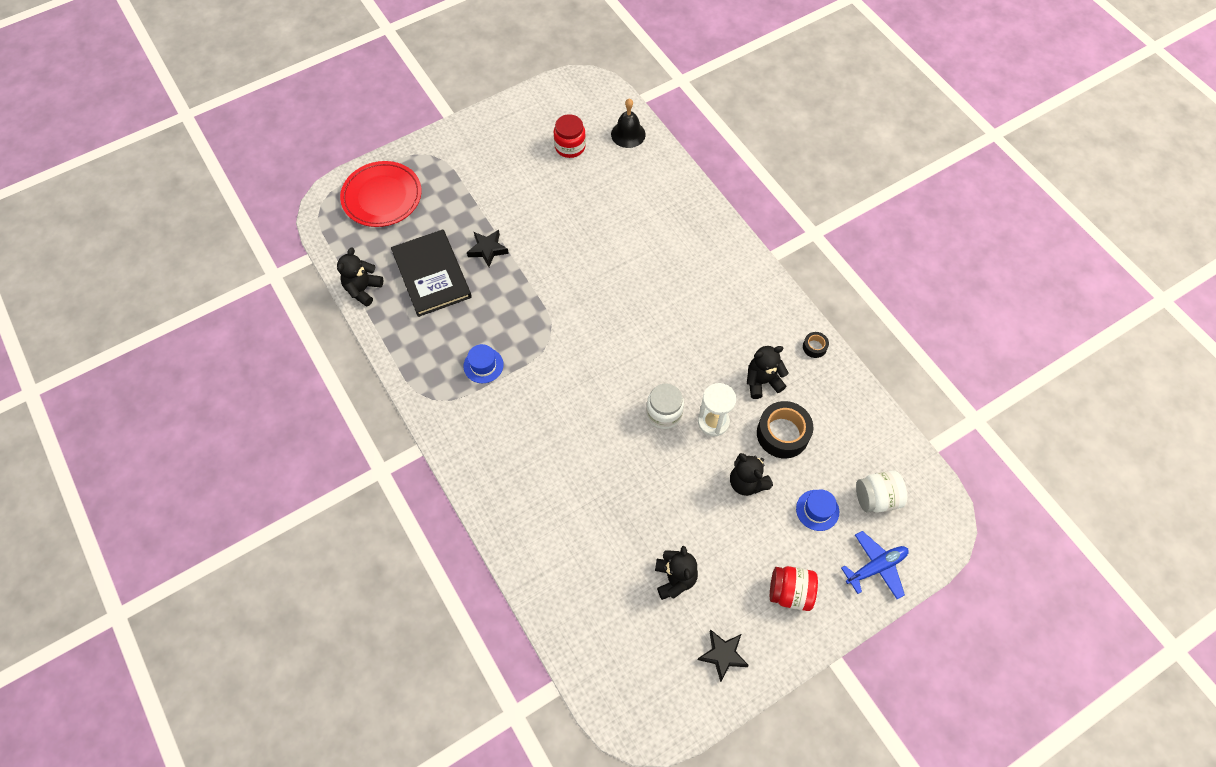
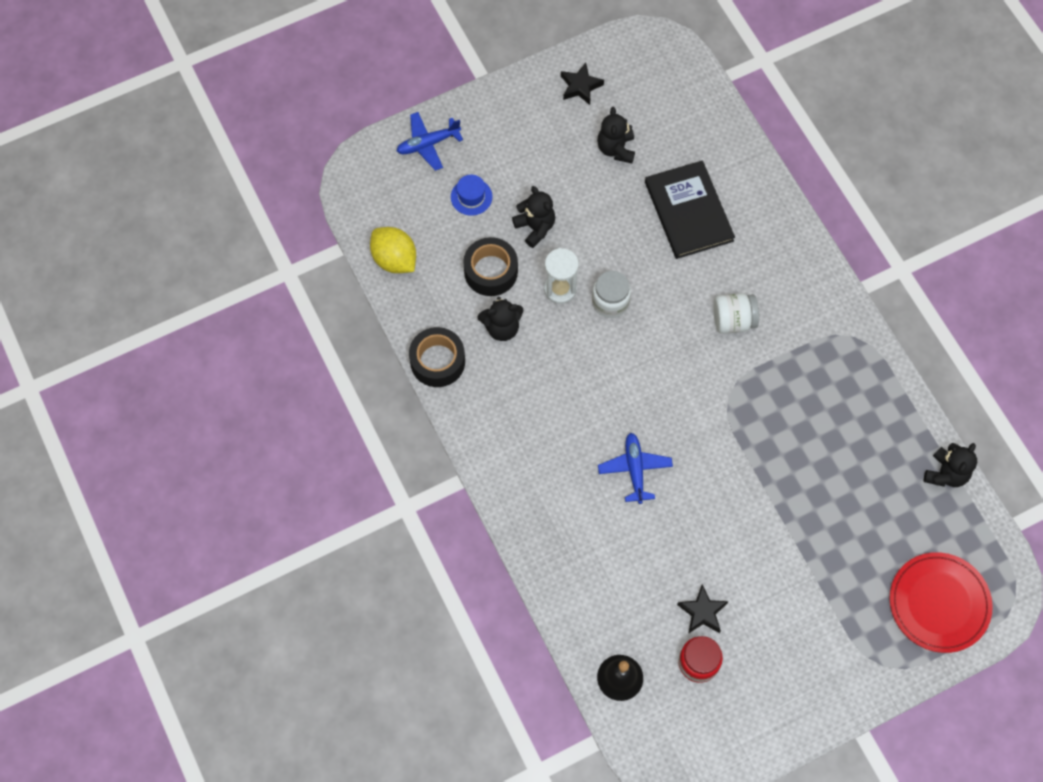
camera: 175 degrees left, 5 degrees up
(431, 274) = (867, 486): black book -> black book (689, 211)
(483, 365) = (801, 370): blue hat -> none
(488, 250) = (802, 515): black star -> black star (702, 612)
(628, 273) = (634, 469): none -> blue plane
(790, 592) = (511, 129): red jar -> none
(814, 347) = (437, 361): black tape -> black tape, size x2.07
(876, 498) = (411, 203): white jar -> white jar (733, 320)
(878, 438) = (394, 259): none -> yellow lemon

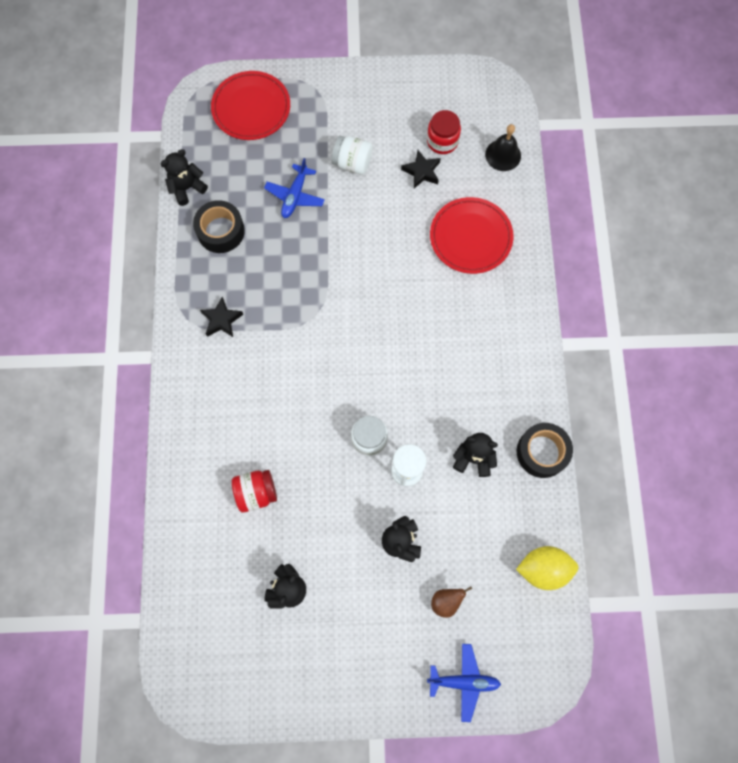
camera: 155 degrees left, 5 degrees up
(394, 259) = (543, 569): yellow lemon -> yellow lemon turned 75 degrees counterclockwise
(471, 197) = (446, 601): blue hat -> brown pear
(491, 271) = (460, 516): black tape -> black tape (220, 231)
(580, 86) = (286, 676): black star -> black star (221, 320)
(609, 556) = (470, 237): none -> red plate
(634, 469) = (419, 292): blue plane -> blue plane (295, 196)
(689, 211) = (256, 493): black book -> red jar
(733, 320) = (275, 376): white jar -> white jar (352, 163)

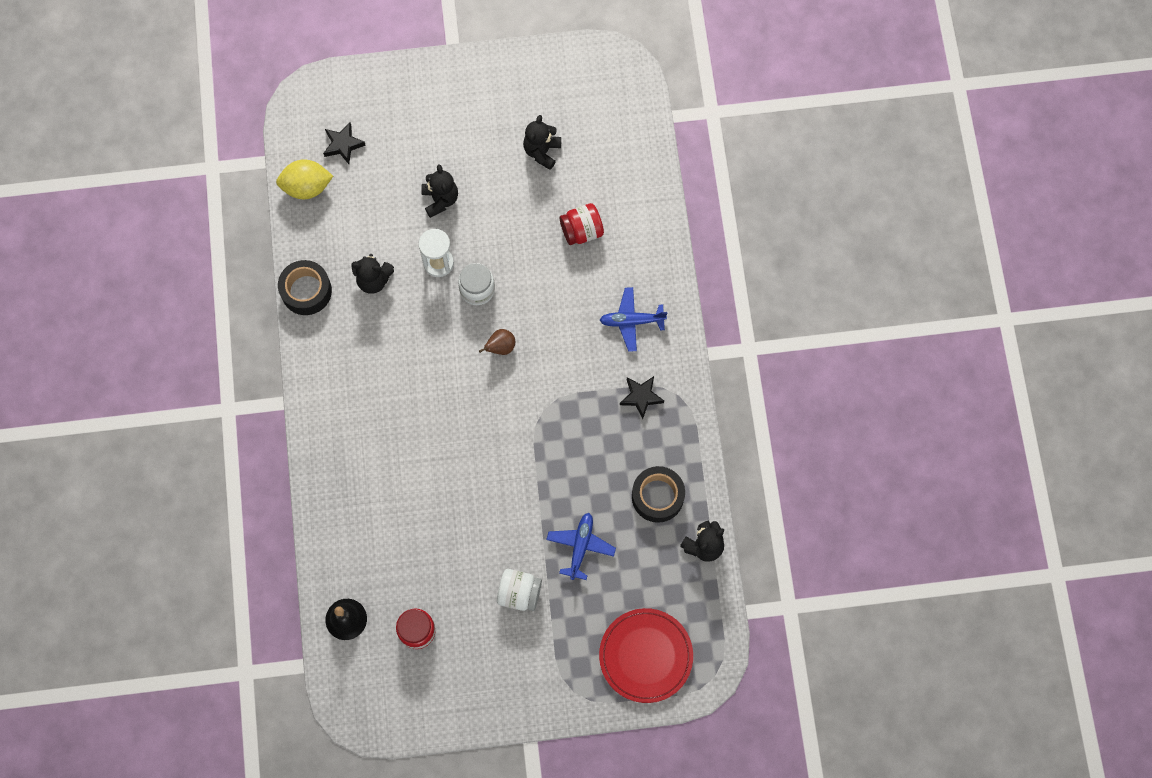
camera: 175 degrees right, 0 degrees up
(421, 172) = (439, 589): black star -> black star (343, 145)
(446, 601) = (396, 153): brown pear -> brown pear (500, 347)
(464, 681) = (378, 91): blue plane -> blue plane (631, 321)
(470, 237) = (381, 513): red plate -> none

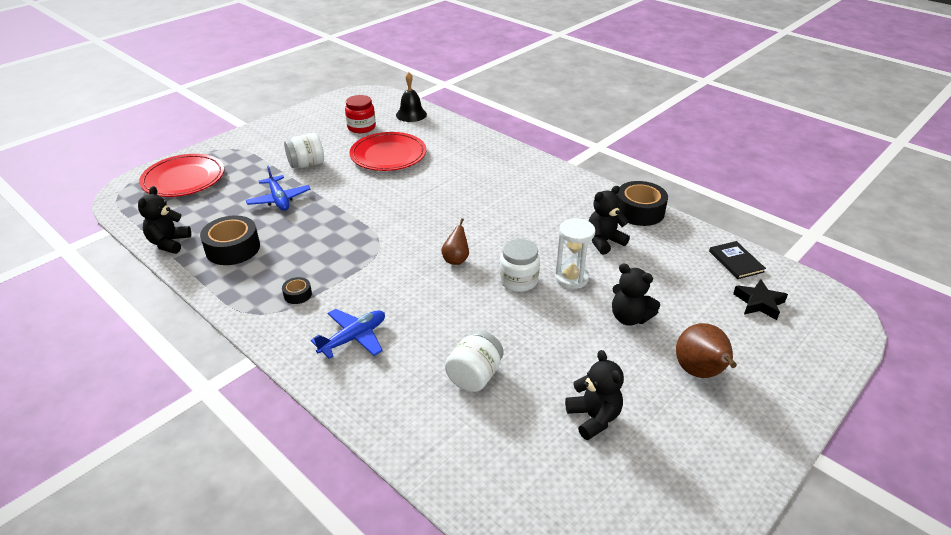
camera: 140 degrees right, 35 degrees down
(307, 187) = (736, 261): yellow lemon -> black book
(433, 549) = (388, 155): none -> red plate
(448, 130) = (700, 372): none -> brown pear
(581, 231) = (474, 376): red jar -> white jar
(641, 397) = (297, 294): black star -> black tape

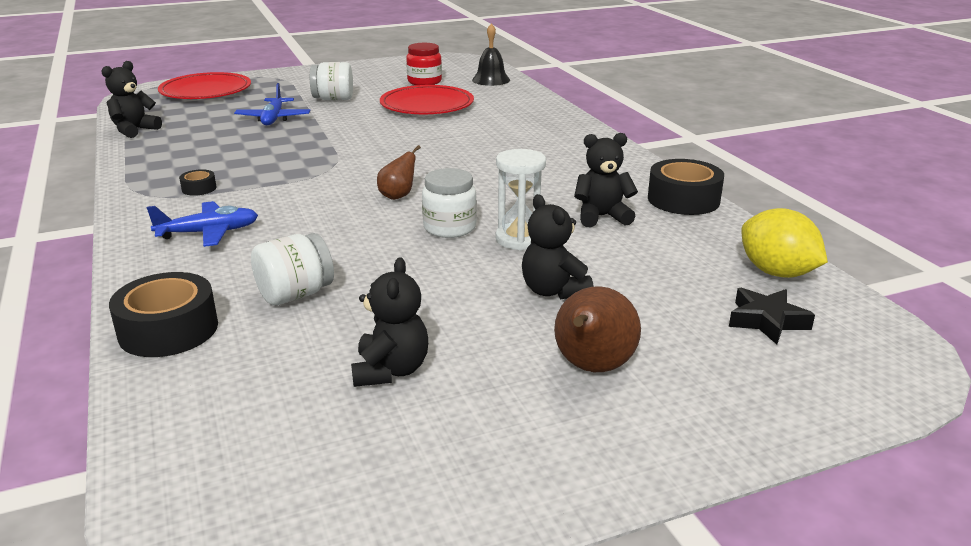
camera: 25 degrees right, 10 degrees down
(233, 248) = (184, 144): black tape -> black tape (168, 330)
(736, 261) = (776, 272): black book -> yellow lemon

